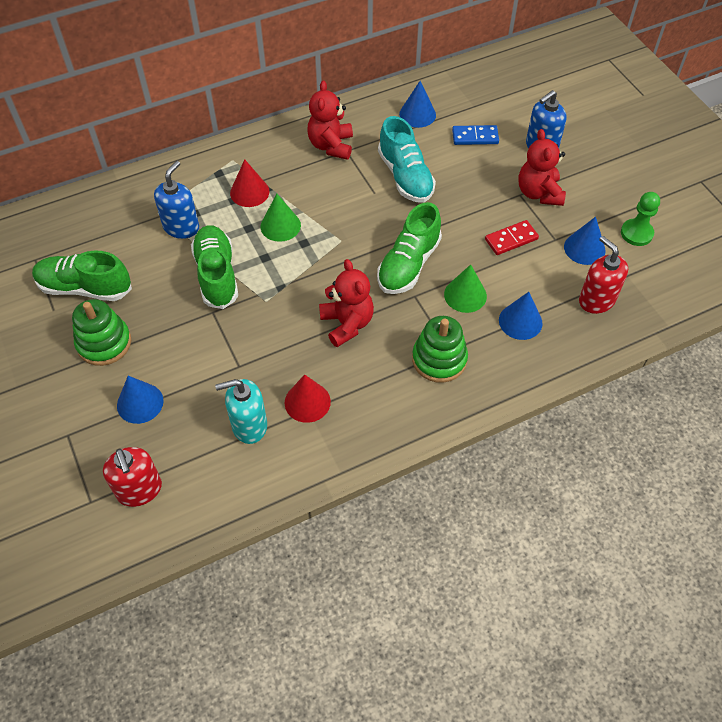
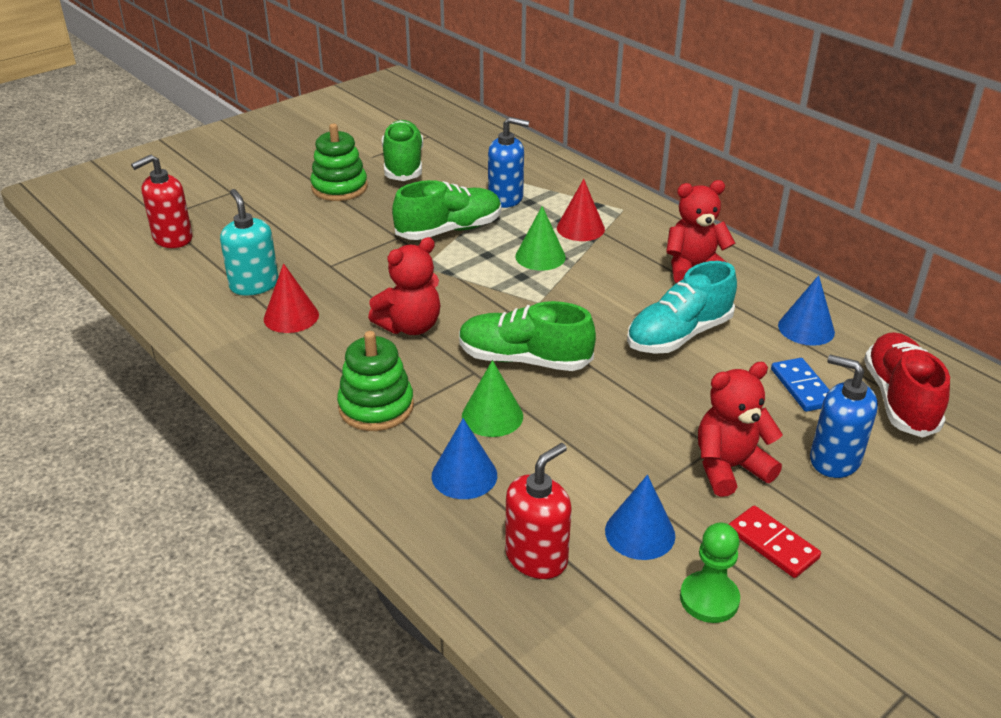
camera: 75 degrees right, 20 degrees down
(140, 403) = (272, 219): blue cone -> none
(496, 100) = (899, 399): none -> red shoe
(511, 239) = (617, 448): red domino -> red domino (773, 544)

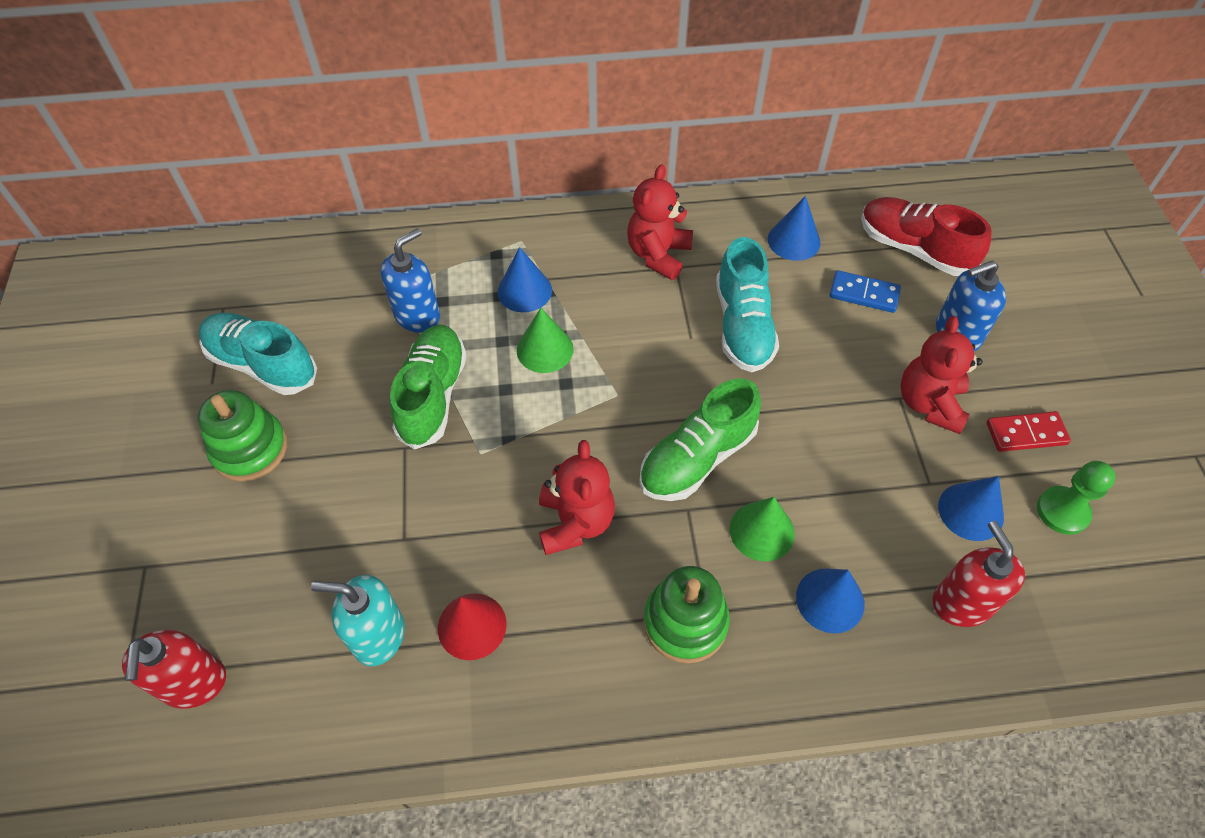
camera: 55 degrees left, 20 degrees up
(403, 165) = (263, 364): green shoe -> turquoise shoe
(580, 228) = (524, 291): red cone -> blue cone

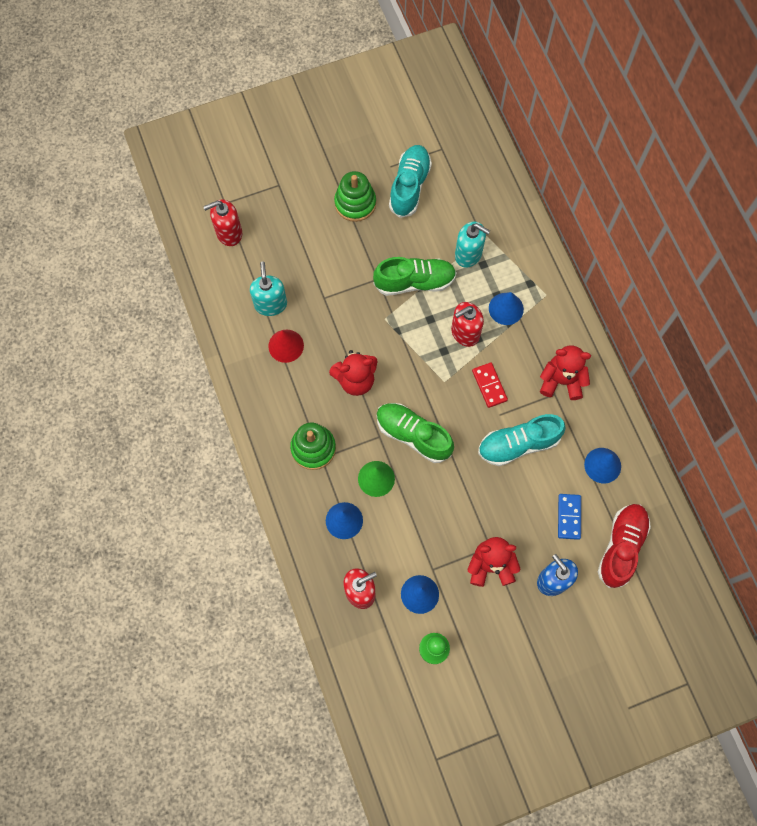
camera: 75 degrees right, 15 degrees up
(417, 315) = (468, 254): blue soap dispenser -> turquoise soap dispenser
(545, 349) = (465, 333): green cone -> red soap dispenser
(1026, 433) = (485, 626): red domino -> red domino (489, 385)

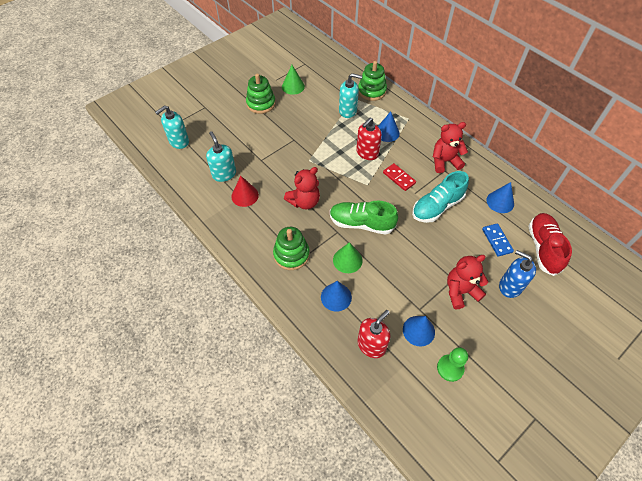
camera: 20 degrees left, 15 degrees down
(229, 233) = (179, 141): red soap dispenser -> turquoise soap dispenser
(409, 186) = (293, 86): turquoise shoe -> green cone
(415, 282) = (320, 134): green shoe -> none
(516, 230) = (372, 91): none -> green stacking toy

